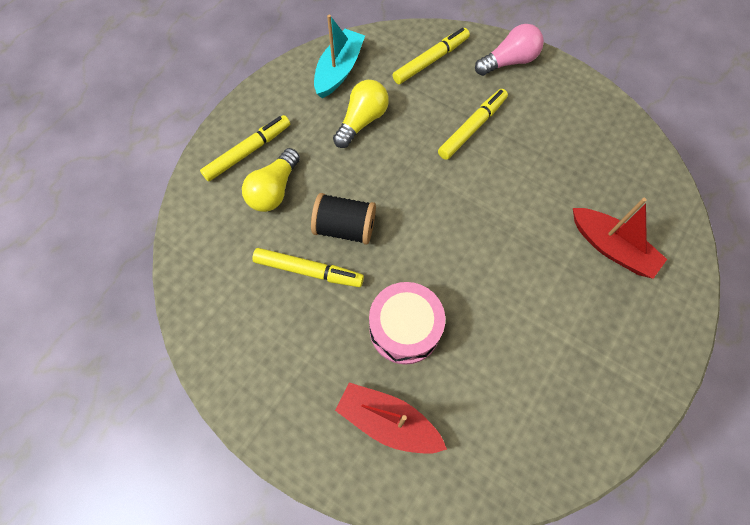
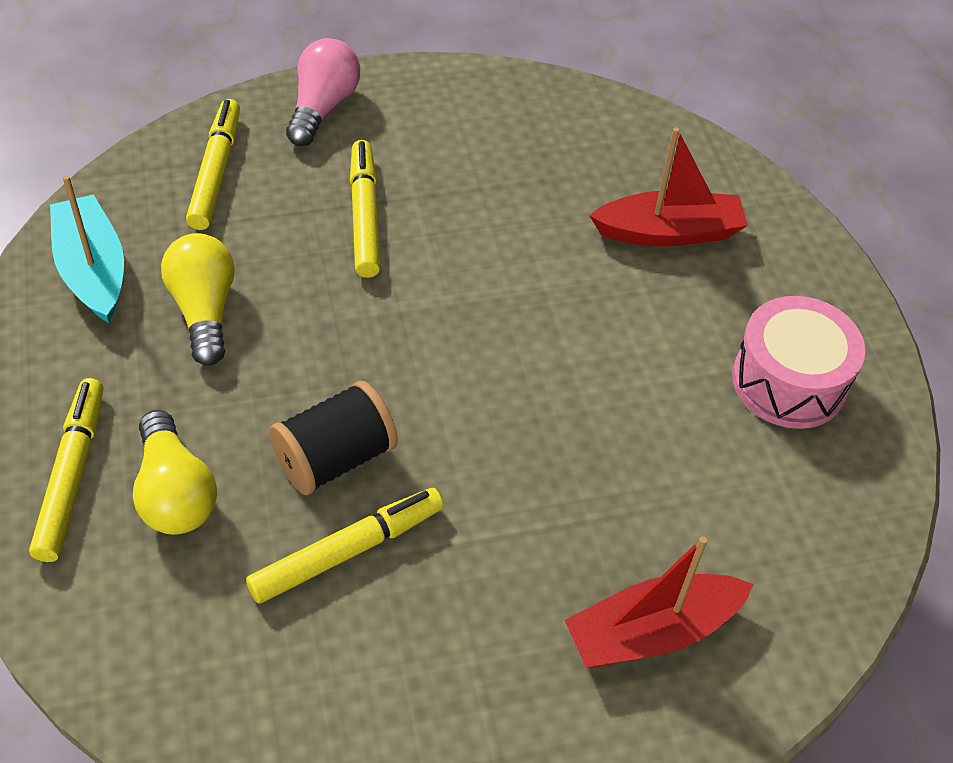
camera: 50 degrees left, 15 degrees down
(404, 329) = (549, 511): pink drum -> pink drum (789, 381)

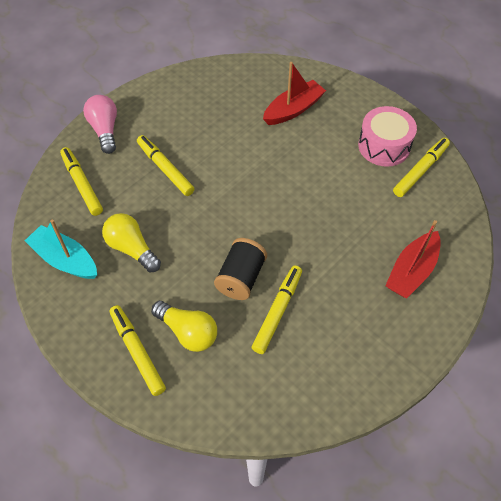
camera: 30 degrees left, 5 degrees up
(825, 463) = (420, 170): none -> yellow marker

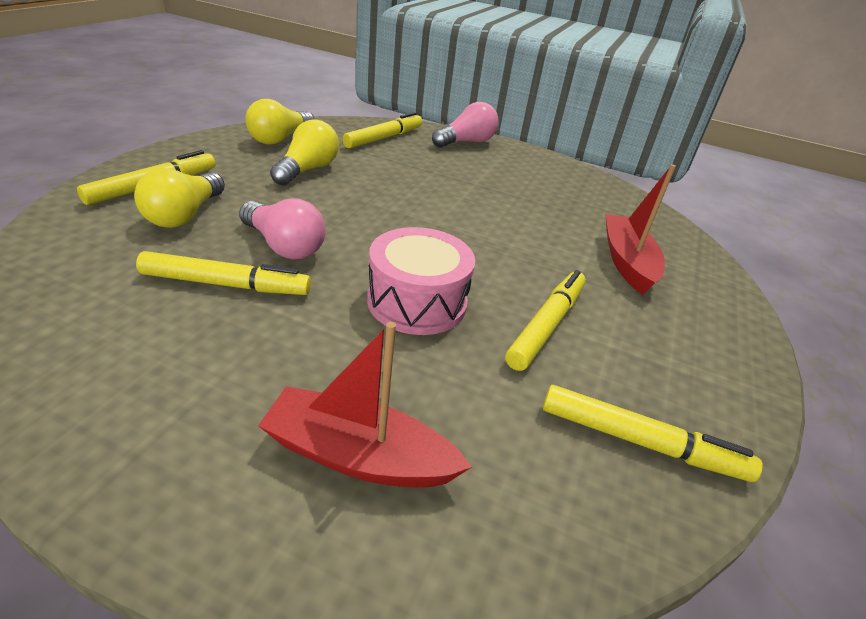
camera: 65 degrees right, 20 degrees down
(65, 259) = (280, 139): turquoise boat -> yellow light bulb
(165, 169) = (437, 178): yellow marker -> yellow marker (546, 325)
(241, 278) = (284, 246): black spool -> pink light bulb
(293, 109) = (627, 262): red boat -> red boat turned 120 degrees counterclockwise
(384, 146) = (652, 375): pink drum -> pink drum (417, 302)

